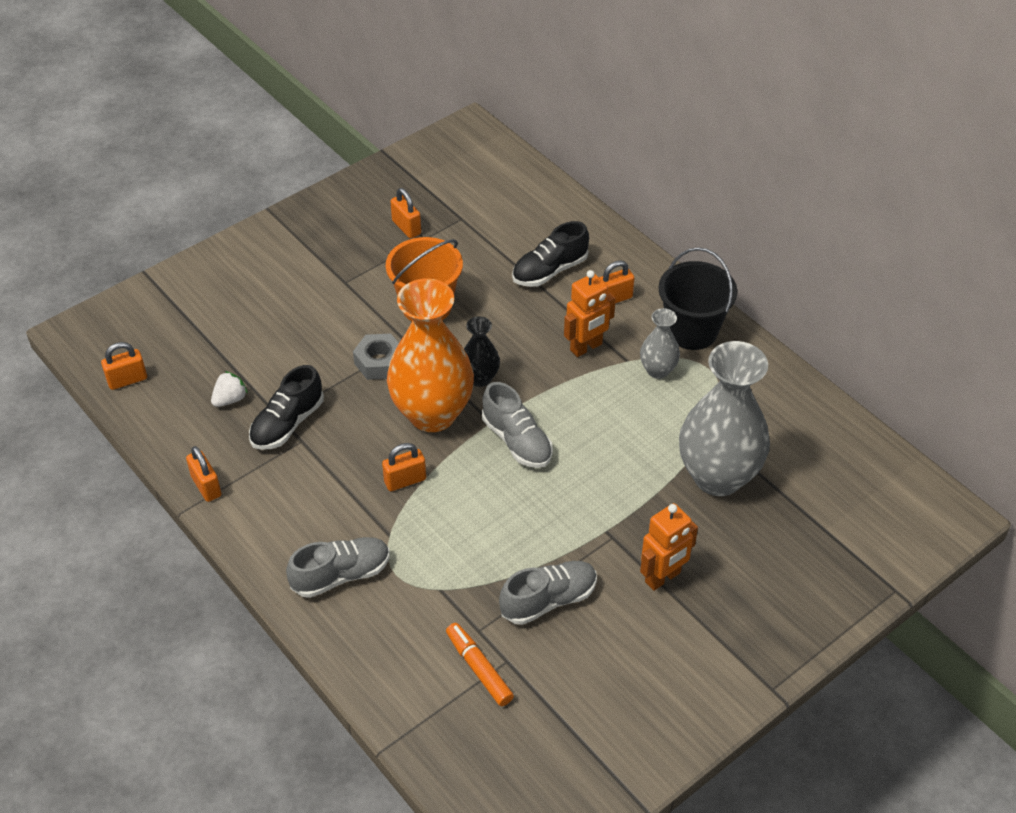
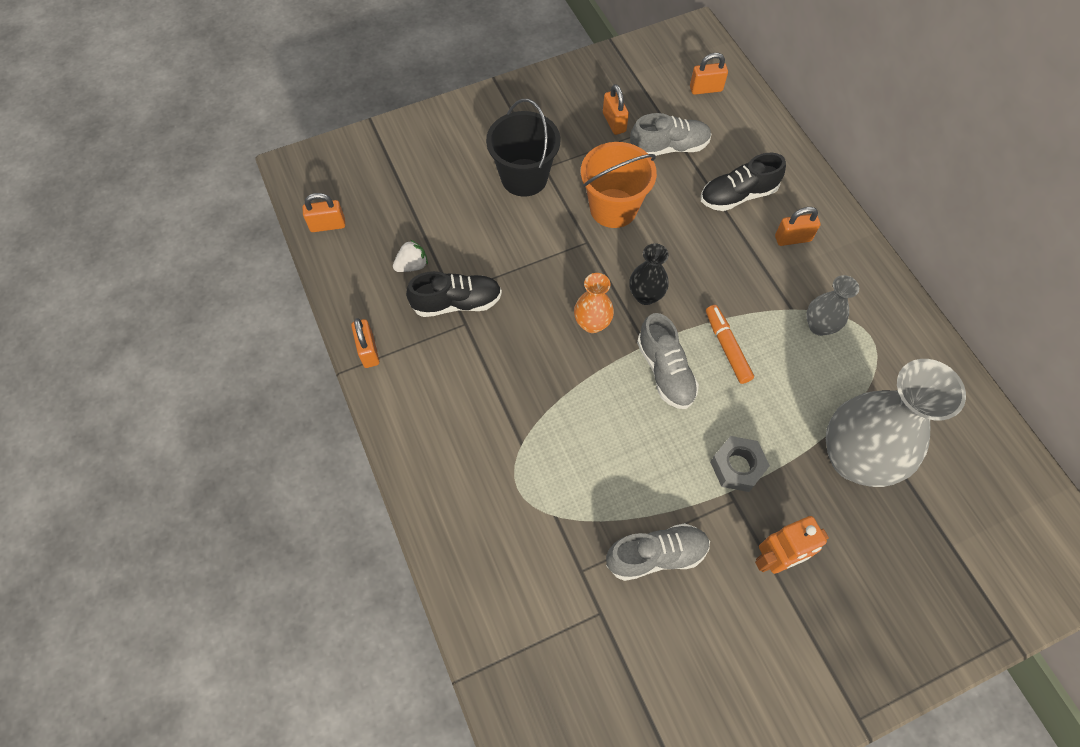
camera: 15 degrees right, 15 degrees up
(287, 424) = (457, 303): black shoe -> black shoe turned 150 degrees counterclockwise
(341, 575) = (466, 476): grey shoe -> grey shoe (669, 147)
(379, 362) = (556, 257): grey nut -> grey nut (737, 467)
(405, 480) = (550, 389): orange padlock -> orange padlock (706, 89)
(432, 414) = (592, 323): orange vase -> orange vase, size x0.48
(479, 668) = (571, 614): orange marker -> orange marker (727, 347)
(586, 347) = (754, 285): orange robot -> none
(692, 331) = (862, 290): black bucket -> black bucket (524, 177)

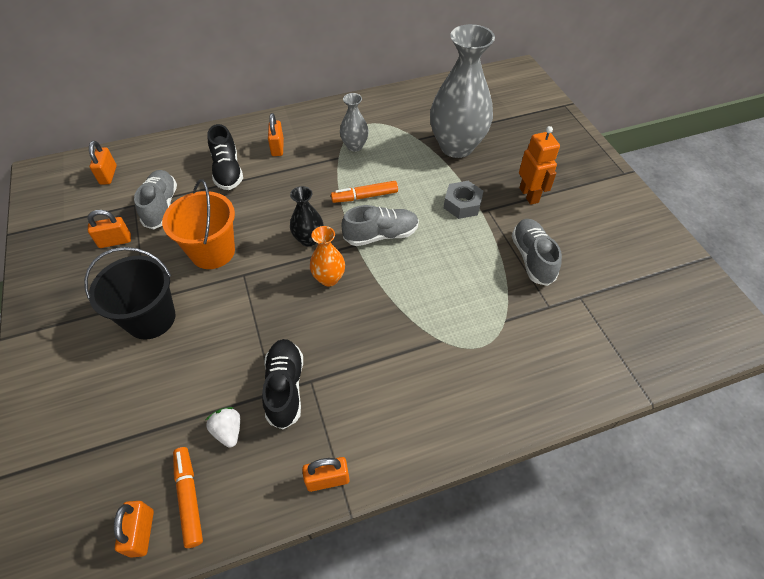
camera: 85 degrees left, 10 degrees down
(354, 250) = (189, 498): none -> orange marker

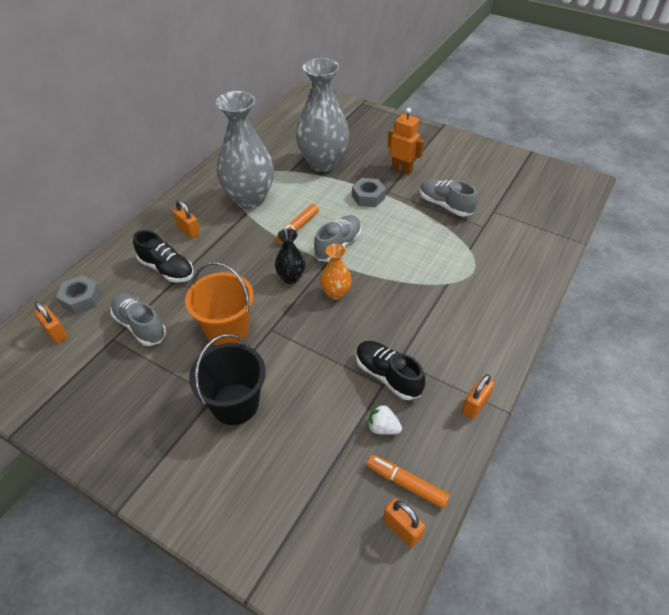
camera: 40 degrees left, 5 degrees down
(115, 241) = (131, 374): orange padlock -> none
(149, 159) = (81, 299): none -> grey nut
(354, 146) = (249, 199): grey vase -> grey vase, size x2.09

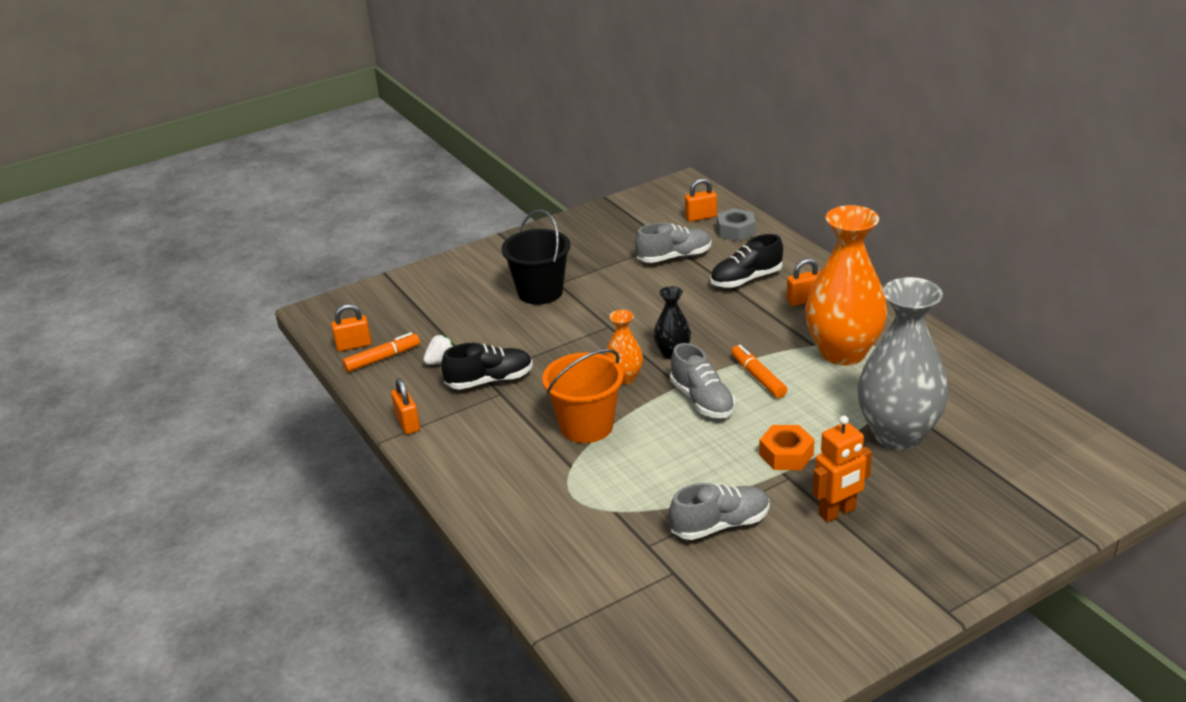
camera: 120 degrees right, 15 degrees down
(227, 330) = (629, 301): orange bucket -> orange bucket (586, 426)
(249, 199) = (843, 352): grey vase -> orange vase
(368, 197) = (786, 454): grey nut -> orange nut

